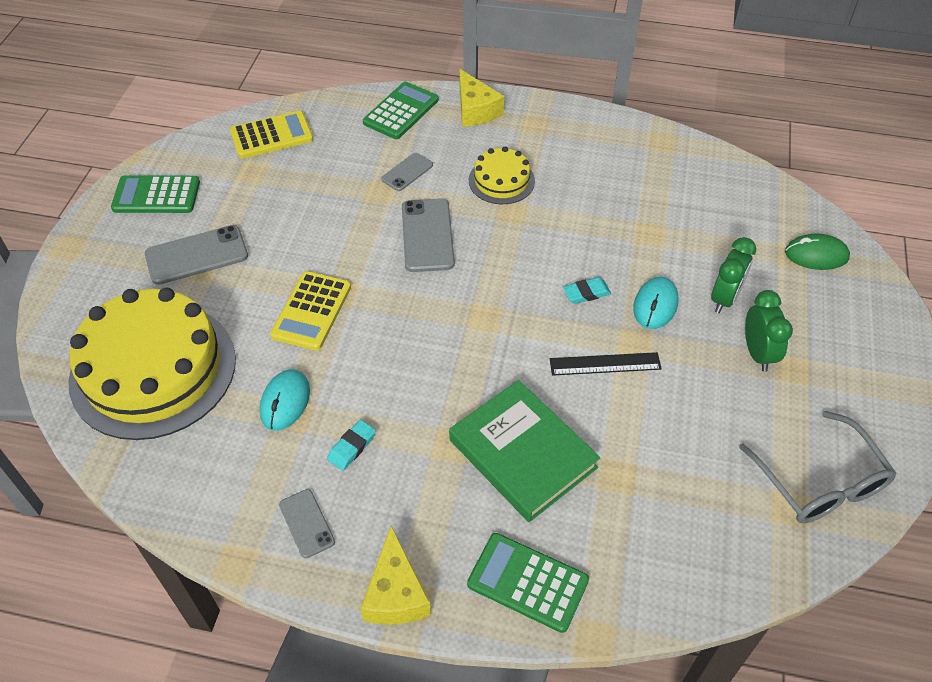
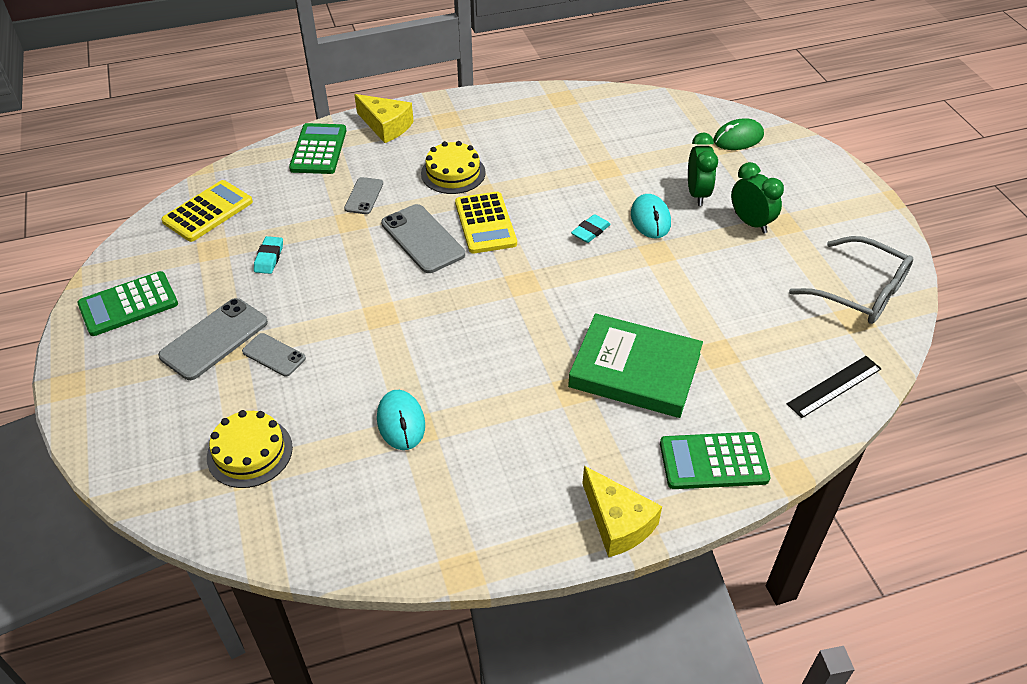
camera: 30 degrees left, 5 degrees down
(153, 369) = (249, 452): yellow cake -> yellow cake, size x0.48
(306, 523) = (499, 508): grey phone -> grey phone (274, 355)
(311, 311) = (366, 340): yellow calculator -> yellow calculator (485, 223)
(352, 447) = (490, 430): turquoise eraser -> turquoise eraser (269, 258)
(605, 364) = (646, 277): black ruler -> black ruler (834, 386)

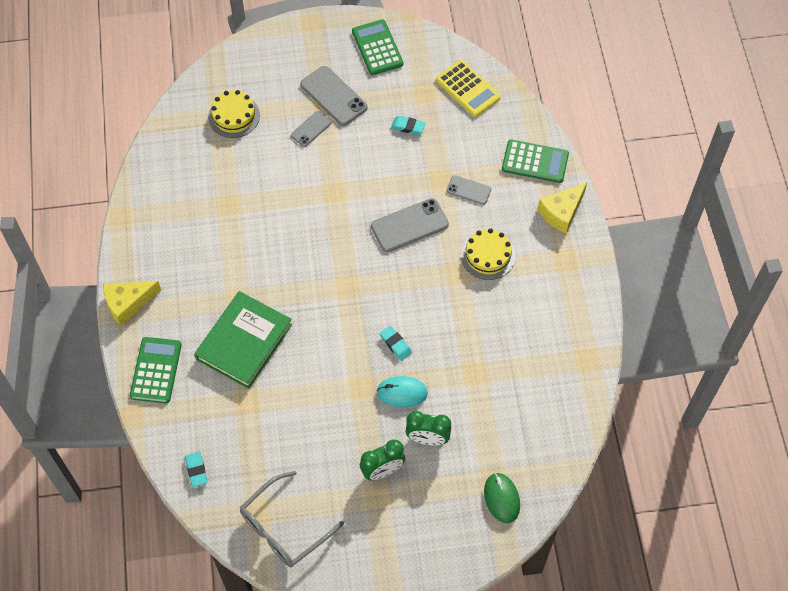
camera: 100 degrees right, 15 degrees up
(401, 422) = (236, 196): turquoise mouse -> none
(485, 223) = (419, 270): yellow calculator -> none
(834, 386) = (196, 470): black ruler -> turquoise eraser

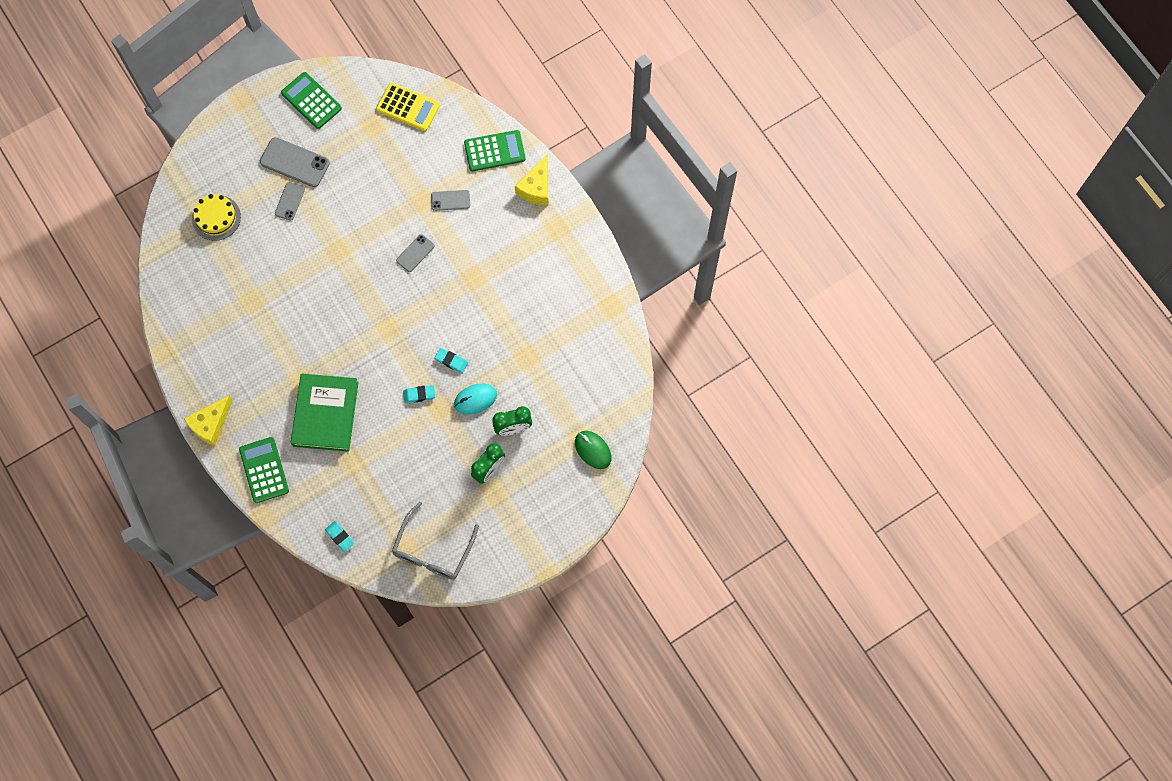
camera: 25 degrees left, 10 degrees up
(408, 127) = (373, 164): turquoise eraser -> turquoise eraser (419, 395)
(409, 225) = (415, 253): grey phone -> grey phone, size x0.59
(488, 255) = (492, 252): yellow cake -> none

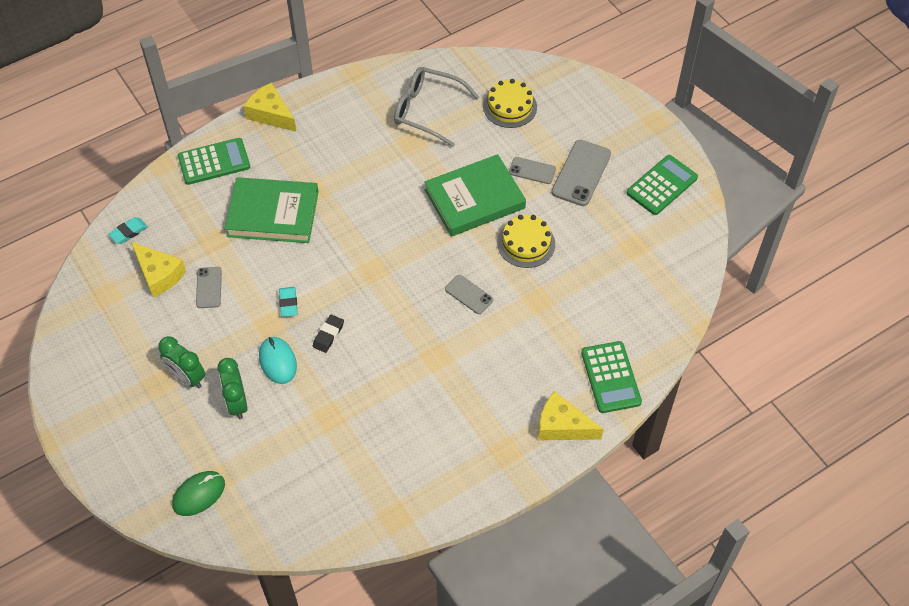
camera: 90 degrees right, 15 degrees down
(318, 248) = (474, 199): none -> green book
(366, 208) = (526, 243): none -> yellow cake
(386, 505) = (159, 275): none -> yellow cheese
(408, 107) = (663, 282): yellow calculator -> none
(433, 550) = (98, 321): grey glasses -> grey glasses (428, 110)
(450, 200) = (540, 330): grey phone -> grey phone (209, 287)
(451, 361) = (328, 335): turquoise eraser -> black eraser

